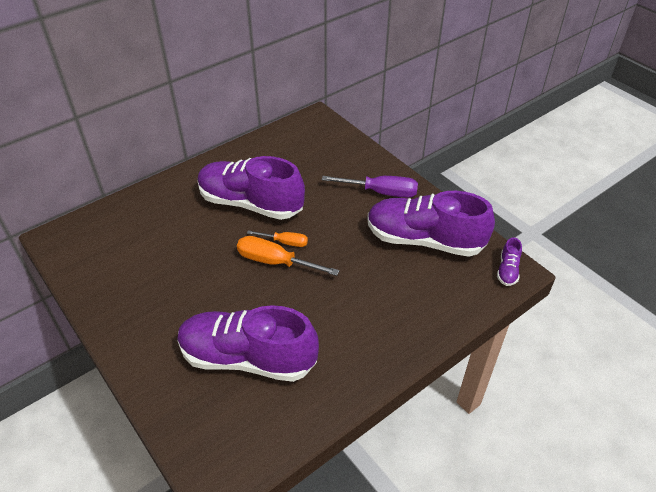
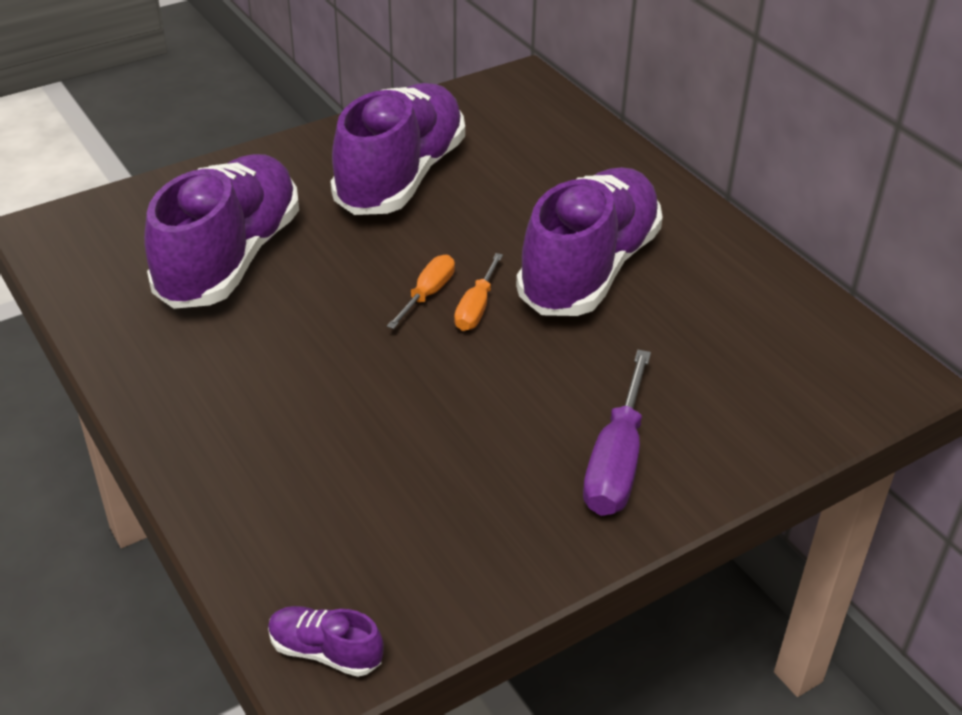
camera: 95 degrees right, 5 degrees down
(276, 262) = (427, 294): orange screwdriver -> orange screwdriver, size x0.60
(424, 240) = (450, 514): purple shoe -> purple shoe (401, 177)

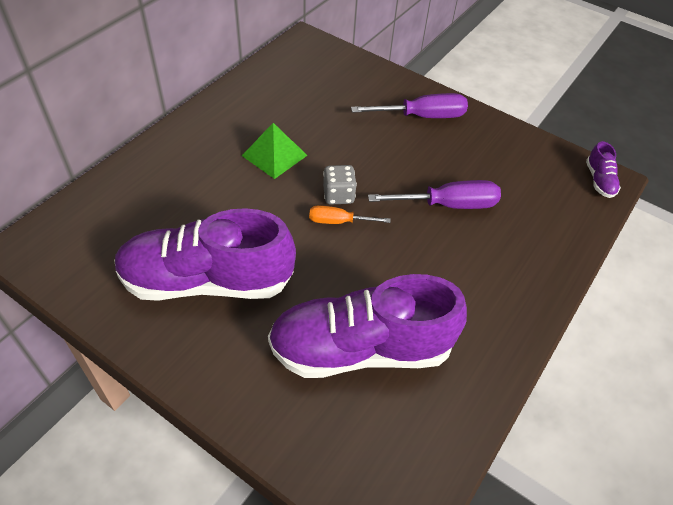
camera: 115 degrees left, 10 degrees up
(393, 412) = (447, 205): none -> purple screwdriver
(476, 307) = (338, 195): orange screwdriver -> grey dice
(589, 269) = (274, 155): purple shoe -> green pyramid

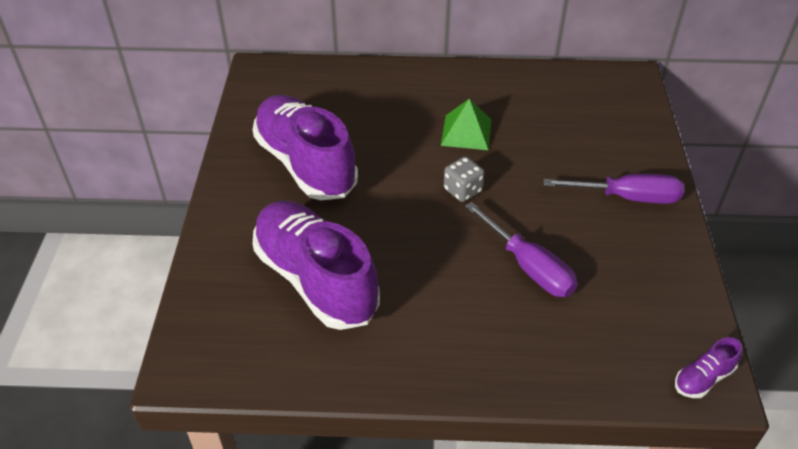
camera: 60 degrees right, 5 degrees down
(339, 221) = (433, 205): orange screwdriver -> none
(421, 116) = (627, 197): purple screwdriver -> purple screwdriver turned 45 degrees counterclockwise

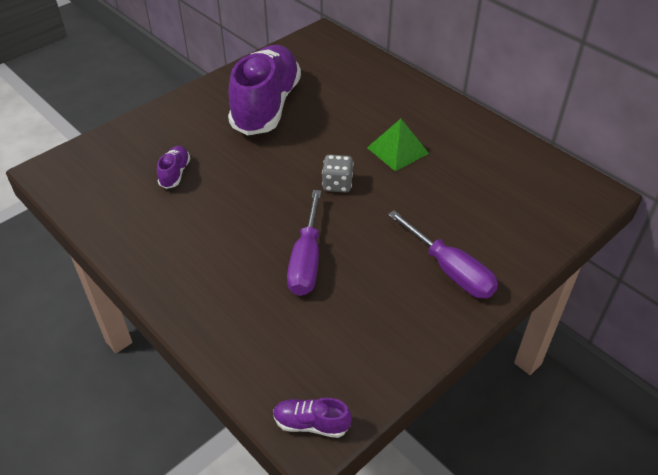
camera: 45 degrees right, 0 degrees up
(316, 279) = (175, 173): purple shoe -> purple shoe, size x0.40

